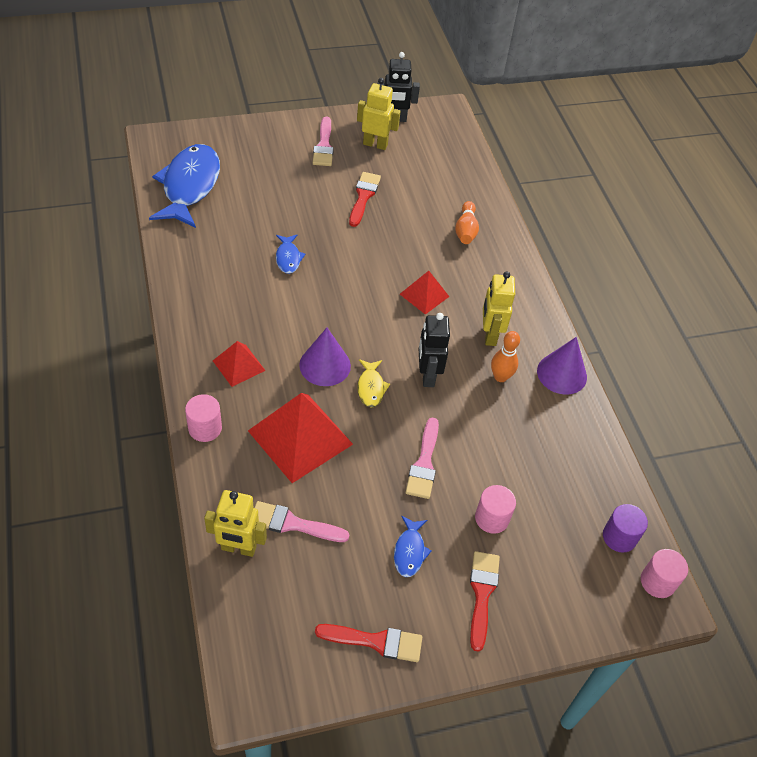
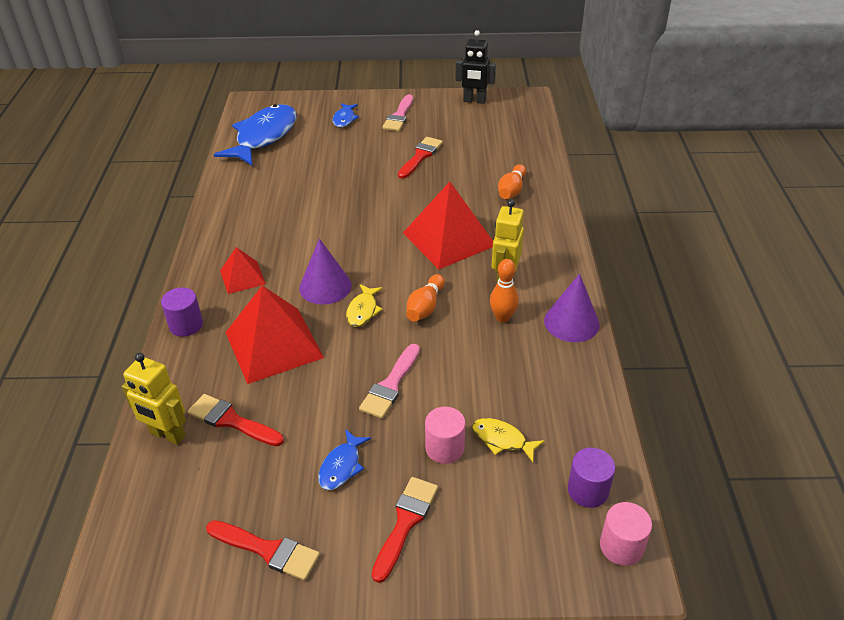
camera: 20 degrees right, 10 degrees down
(205, 428) = (186, 325): pink cylinder -> purple cylinder
(288, 258) = (328, 197): blue fish -> blue fish (344, 119)
(293, 524) = (231, 421): pink brush -> red brush
(375, 144) = (448, 118): yellow robot -> none
(424, 295) = (449, 239): red pyramid -> red pyramid, size x1.86
(427, 375) = (425, 307): black robot -> orange bowling pin
(537, 502) = (502, 440): none -> yellow fish

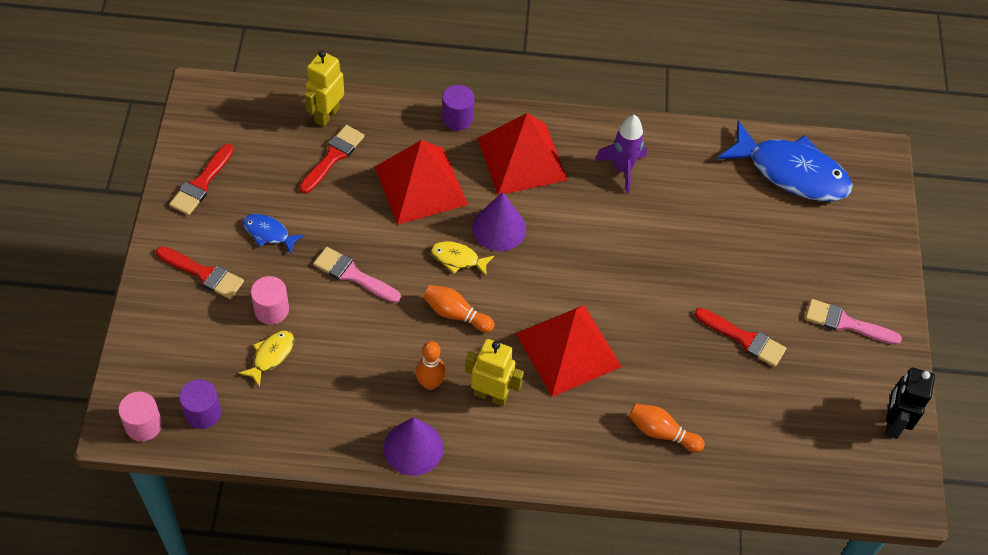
camera: 90 degrees right, 15 degrees up
(242, 277) = (522, 159): red pyramid -> red pyramid, size x1.86
(257, 217) = (622, 169): none -> purple rocket
(344, 119) = (836, 259): blue fish -> none

